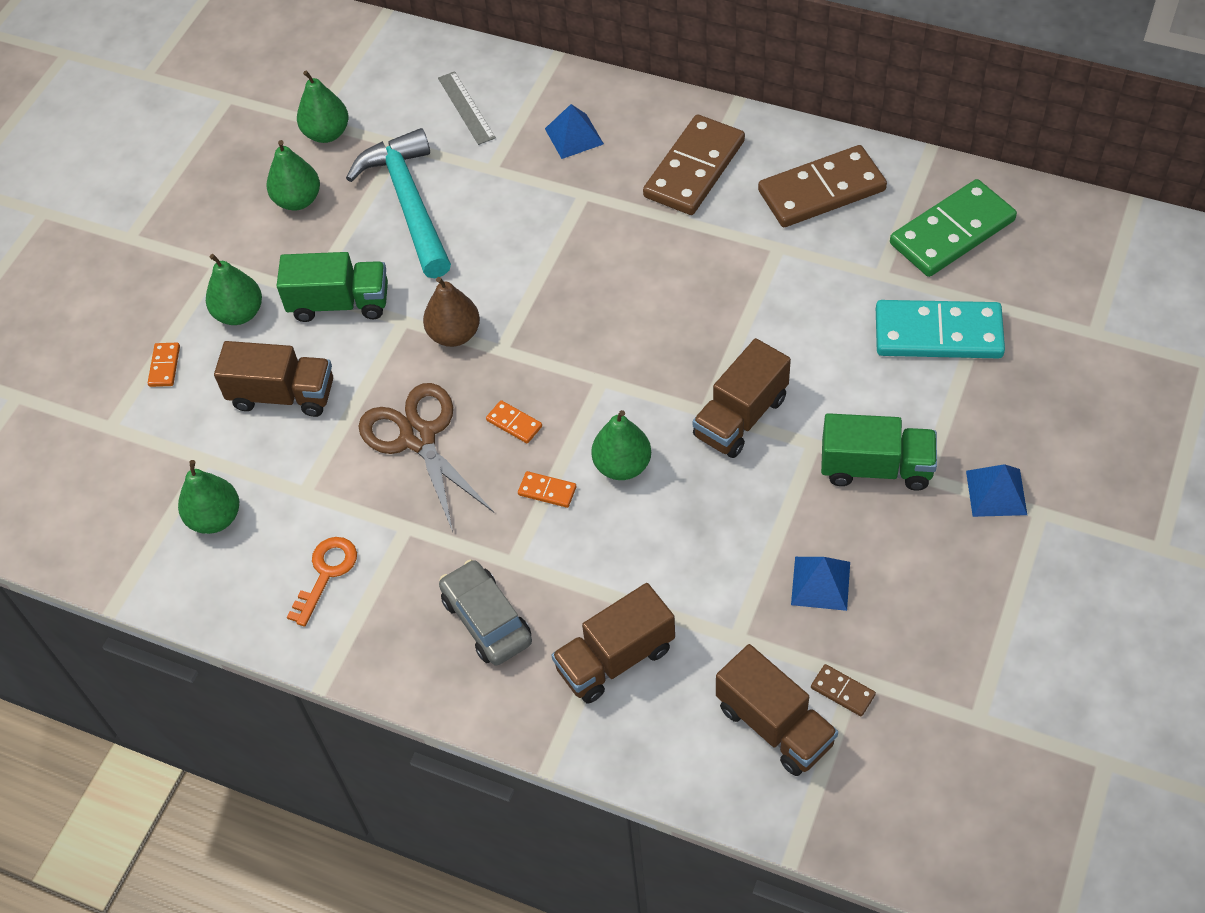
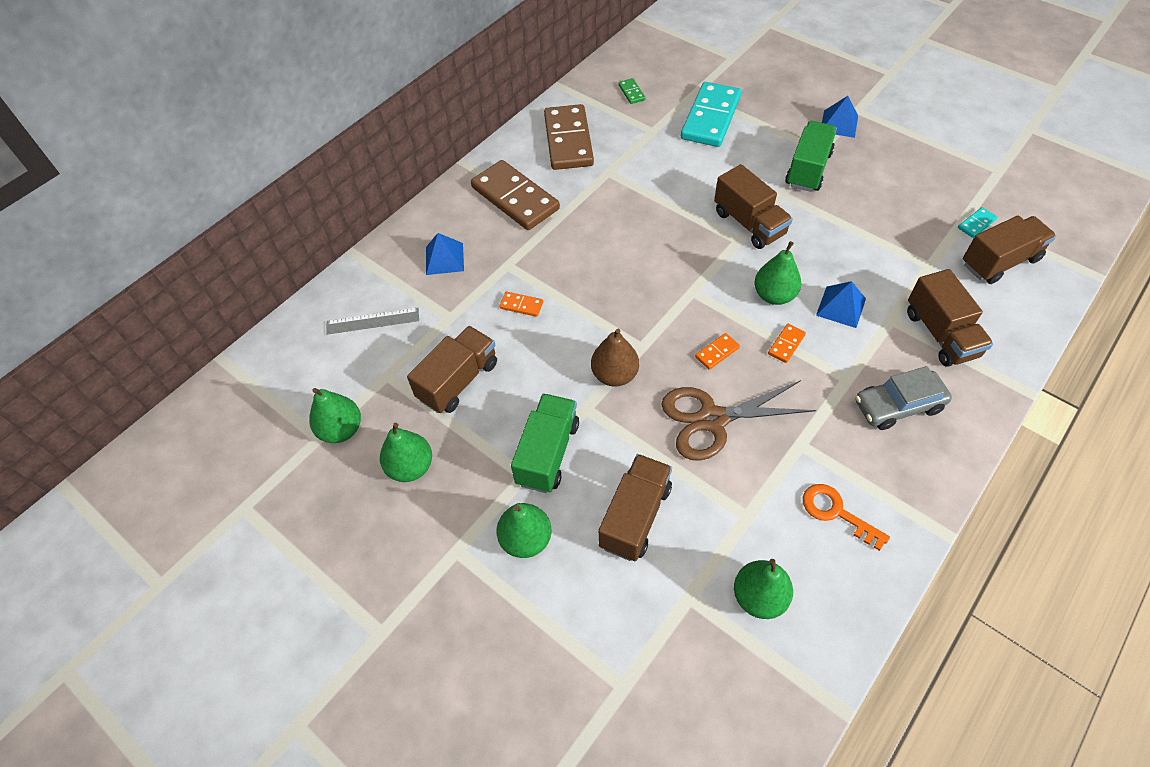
camera: 75 degrees left, 0 degrees up
(164, 366) = (565, 619): orange domino -> orange domino (521, 305)
(409, 203) = (458, 381): turquoise hammer -> brown truck
(820, 583) = (893, 215): blue pyramid -> blue pyramid (841, 307)
(842, 691) = (976, 224): brown domino -> turquoise domino
(952, 232) = (631, 92): green domino -> green domino, size x0.41

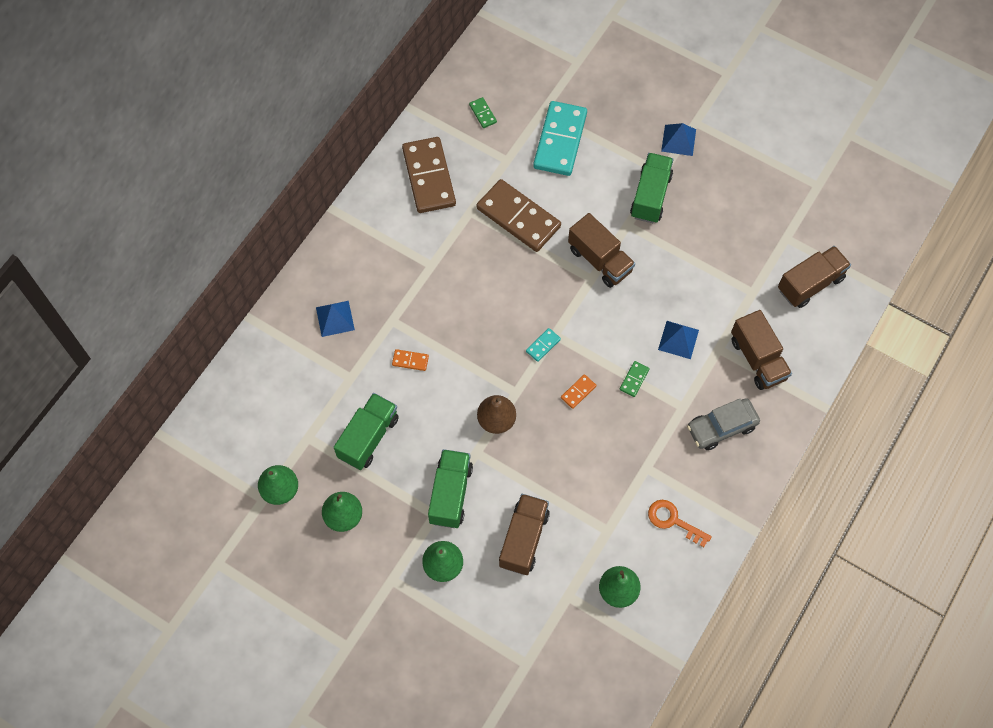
camera: 10 degrees left, 10 degrees up
(373, 321) = (284, 387): grey ruler -> none
(458, 381) = (368, 437): brown truck -> green truck
(515, 198) = (388, 248): brown domino -> brown domino (518, 218)
(712, 419) = (578, 453): brown scissors -> none
(774, 295) = (623, 333): green pear -> none
(786, 344) = (634, 379): orange domino -> green domino
(976, 224) = (794, 246): turquoise domino -> turquoise domino (543, 345)

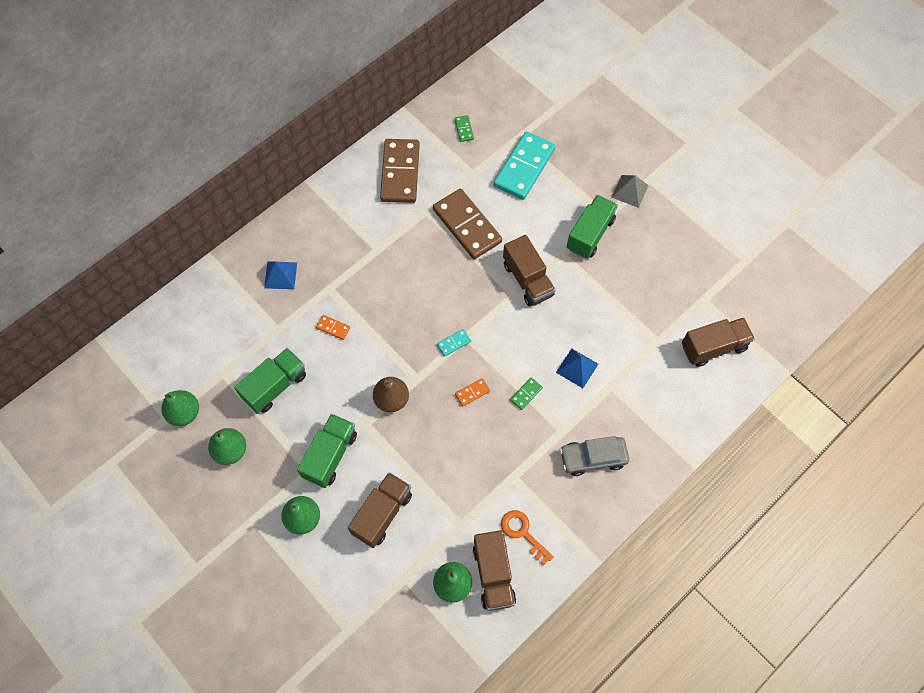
camera: 15 degrees right, 0 degrees up
(678, 140) = (630, 191): blue pyramid -> grey pyramid
(758, 359) = (645, 404): brown truck -> brown truck (493, 574)

